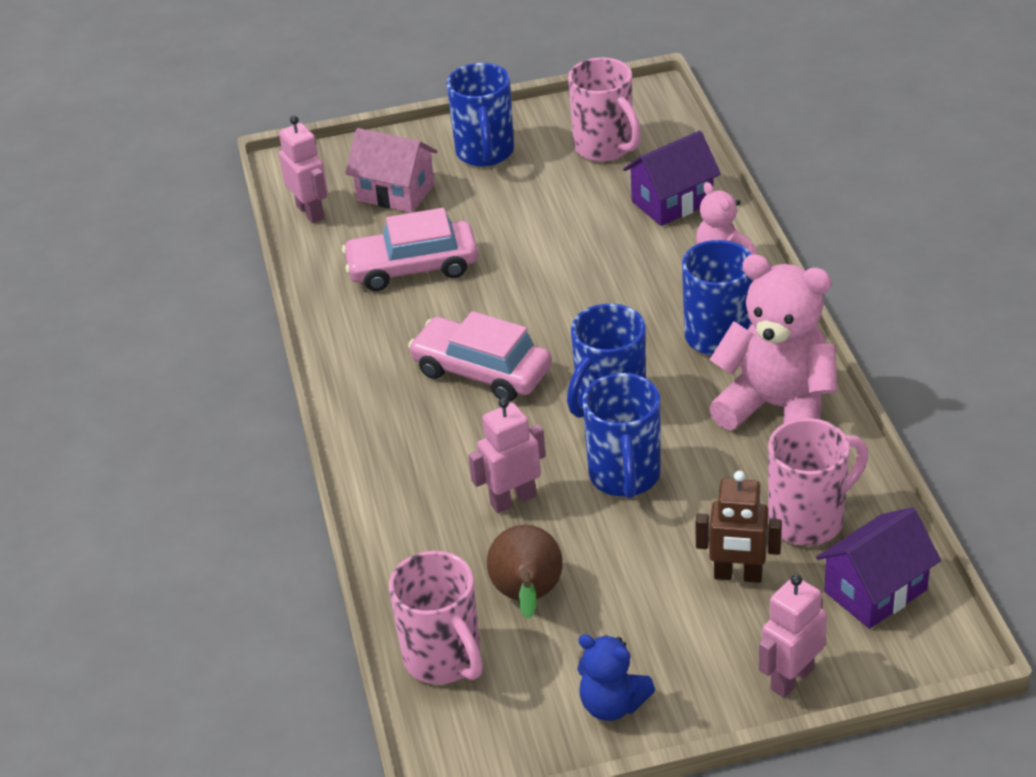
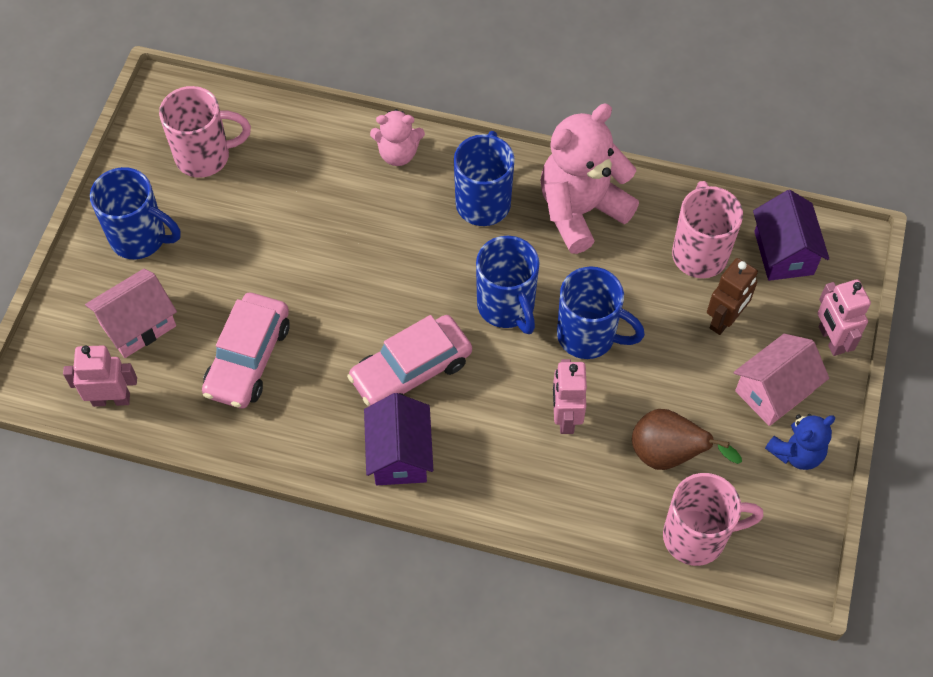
camera: 65 degrees left, 20 degrees up
(672, 202) = (309, 150): purple house -> purple house (400, 454)
(678, 654) = (774, 391): none -> pink house

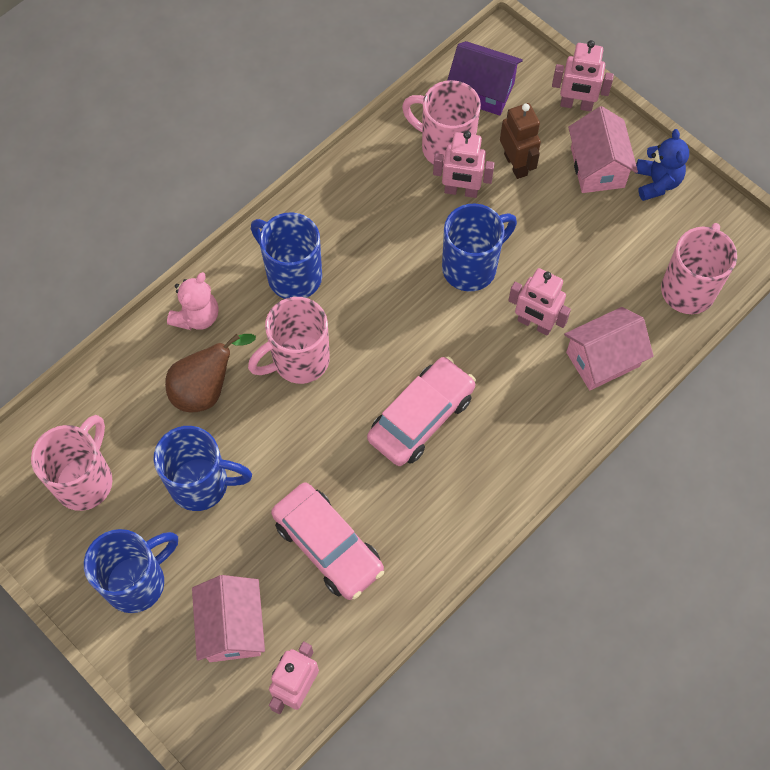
camera: 60 degrees left, 5 degrees up
(400, 454) = (496, 467): purple house -> none
(405, 248) = (298, 361): none -> pink mug
(411, 370) = (421, 417): pink car -> pink car turned 135 degrees counterclockwise
(507, 307) = (407, 312): blue mug -> blue mug (202, 484)
(567, 494) = (602, 359): none -> pink house
(581, 210) = (350, 208): pink teddy bear -> none
(662, 288) = (461, 191): none -> pink robot
(668, 455) = (609, 269): brown pear -> brown pear (206, 389)

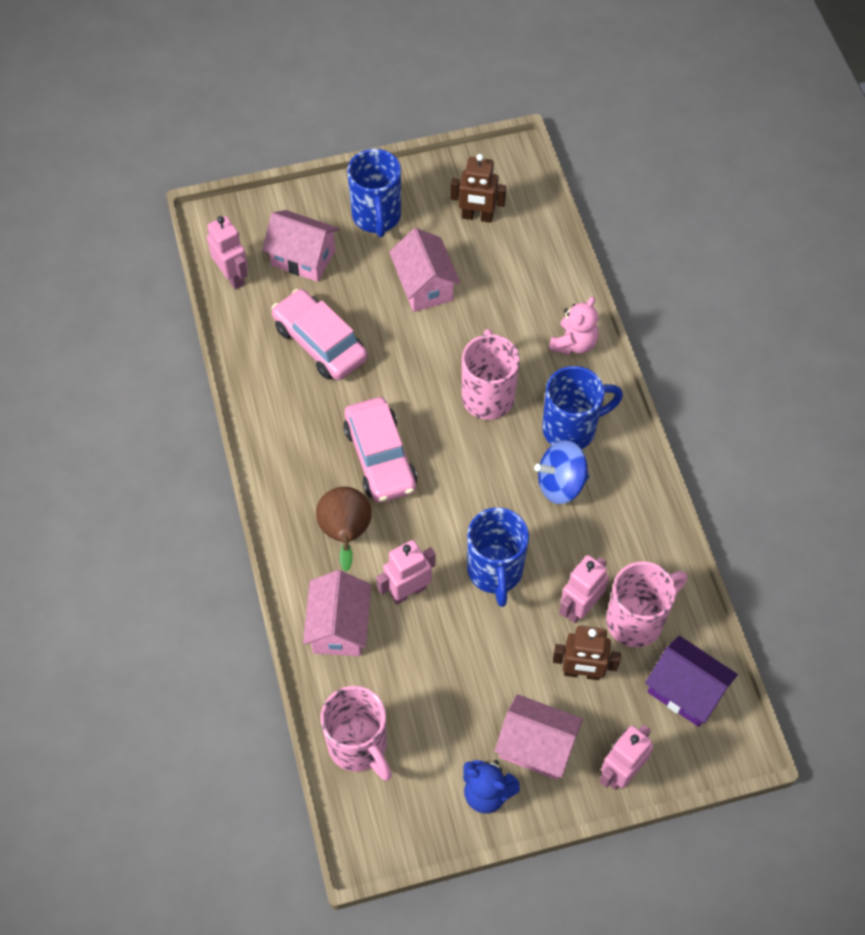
camera: 120 degrees right, 5 degrees down
(85, 480) = (477, 217): pink mug -> brown robot
(197, 316) = (573, 343): pink teddy bear -> pink teddy bear turned 120 degrees counterclockwise
(202, 484) = (424, 286): blue mug -> pink house
(206, 389) = (503, 321): brown pear -> brown pear (345, 534)
(328, 546) = (320, 343): pink car -> pink car turned 60 degrees clockwise
(354, 258) = (560, 484): none -> blue spinning top
(482, 91) = (685, 691): purple house -> purple house turned 75 degrees clockwise

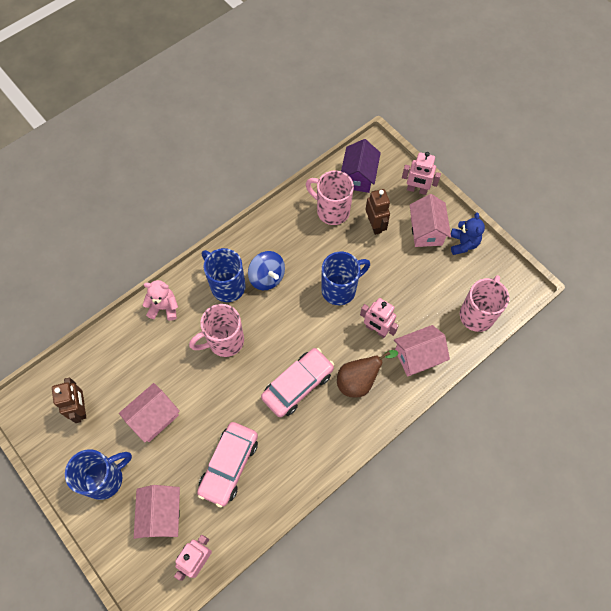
camera: 115 degrees left, 5 degrees up
(580, 607) = (338, 239): pink robot -> none

